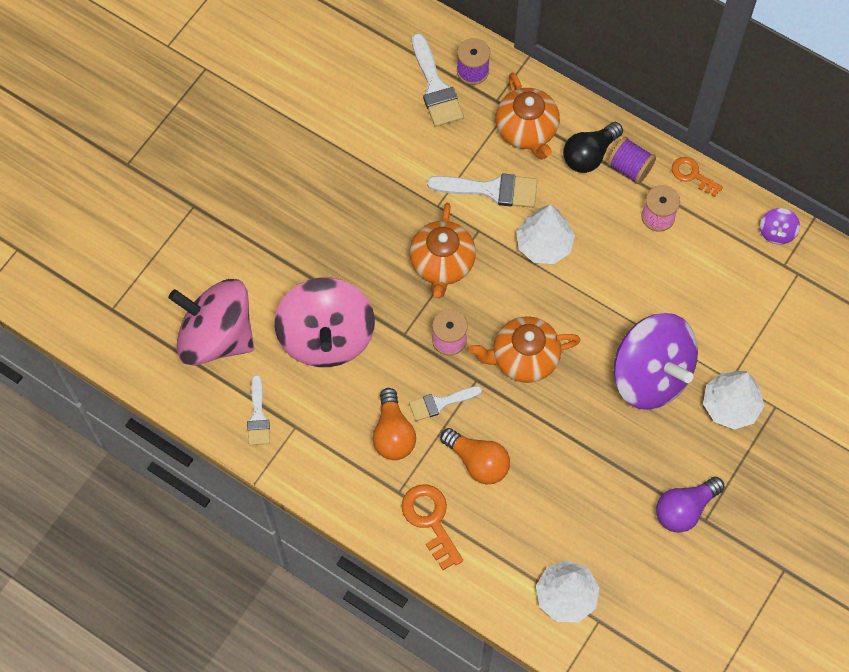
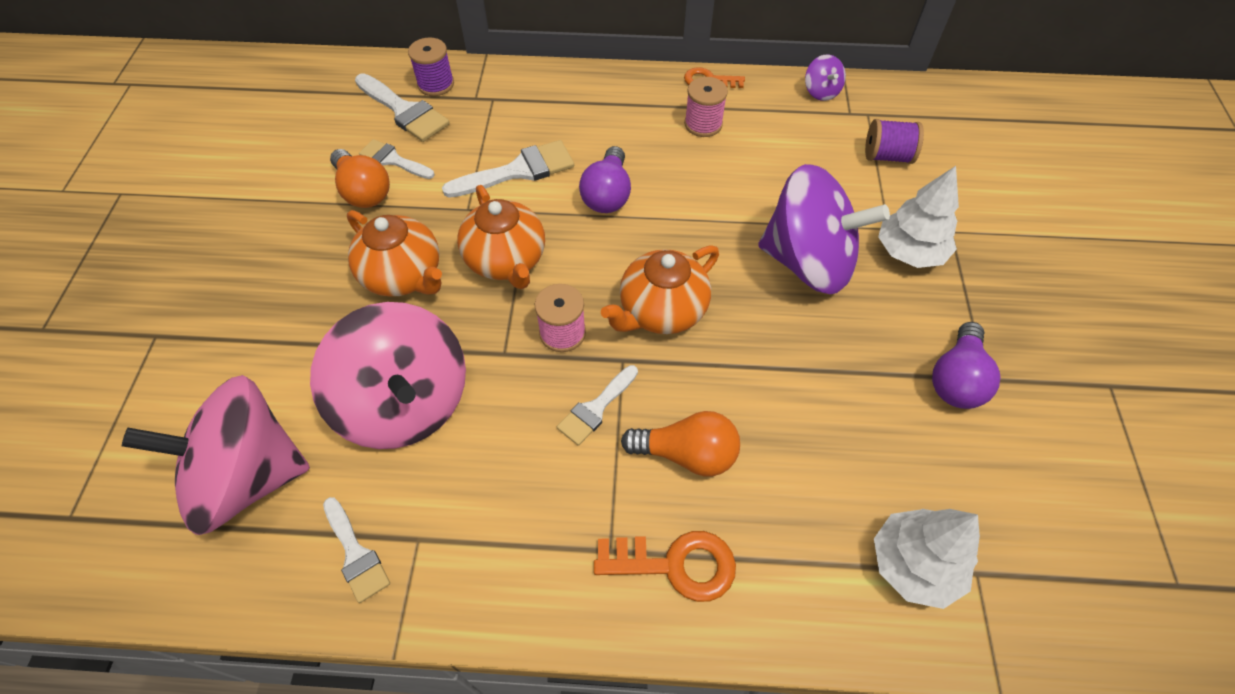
camera: 30 degrees left, 10 degrees down
(393, 434) = (558, 477): orange light bulb -> orange light bulb (363, 191)
(405, 133) = (393, 160): none -> white brush
(430, 520) = (676, 564): orange key -> orange key turned 150 degrees clockwise
(527, 131) = (523, 109): orange teapot -> orange teapot (404, 275)
(544, 245) = (607, 194): white tree -> purple light bulb
(589, 155) = (599, 103): black light bulb -> none
(629, 168) = (646, 98): purple spool -> purple spool (887, 156)

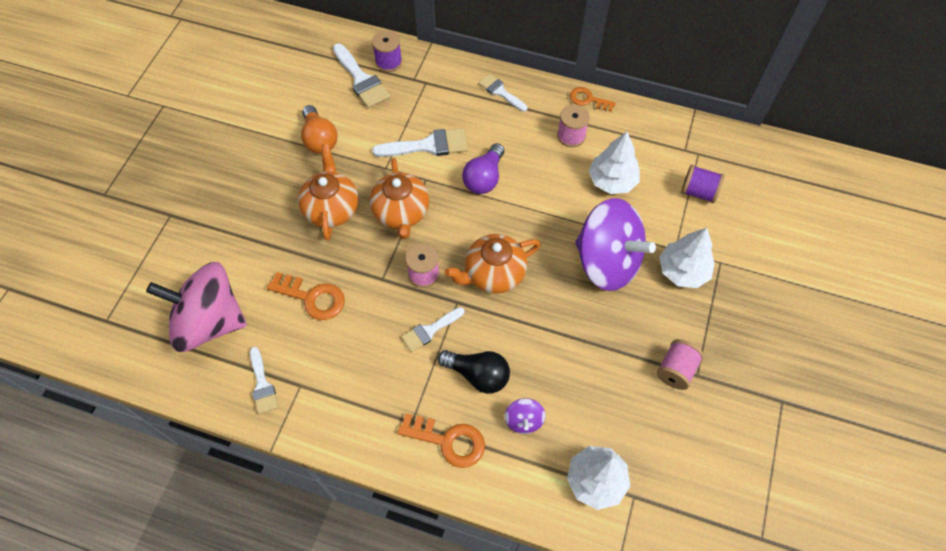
camera: 15 degrees right, 5 degrees up
(393, 160) = (345, 118): white brush -> white brush (500, 92)
(404, 275) = (331, 208): orange teapot -> orange teapot turned 150 degrees counterclockwise
(405, 403) = (312, 298): pink spinning top -> orange key
(687, 454) = (478, 375): orange light bulb -> black light bulb
(775, 165) = (612, 181): none -> white tree
(821, 92) = (670, 127): purple spinning top -> purple spinning top (524, 420)
(956, 379) = (676, 370): purple light bulb -> pink spool

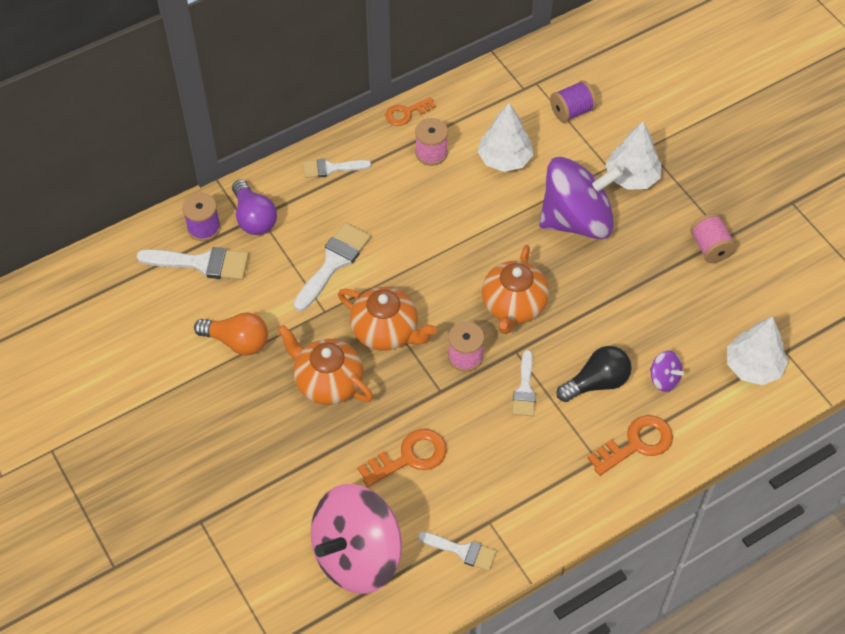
camera: 50 degrees left, 5 degrees down
(484, 178) = (411, 245): purple light bulb -> purple light bulb (254, 218)

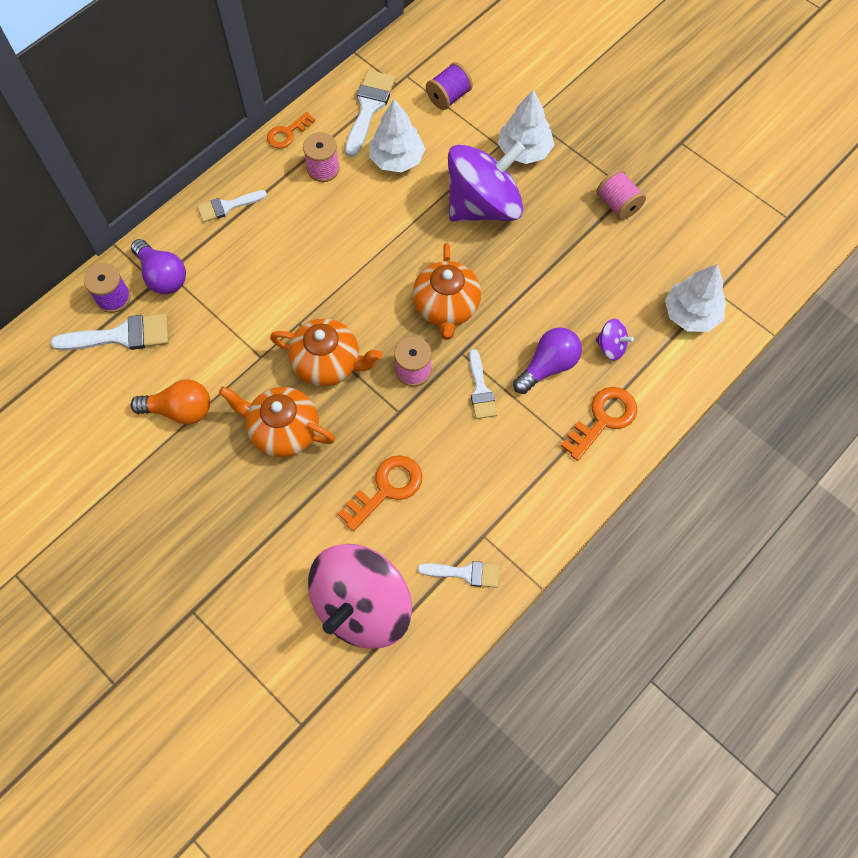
camera: 15 degrees left, 10 degrees up
(333, 262) = (256, 304): white brush -> white brush (369, 108)
(596, 383) = (548, 366): black light bulb -> purple light bulb

